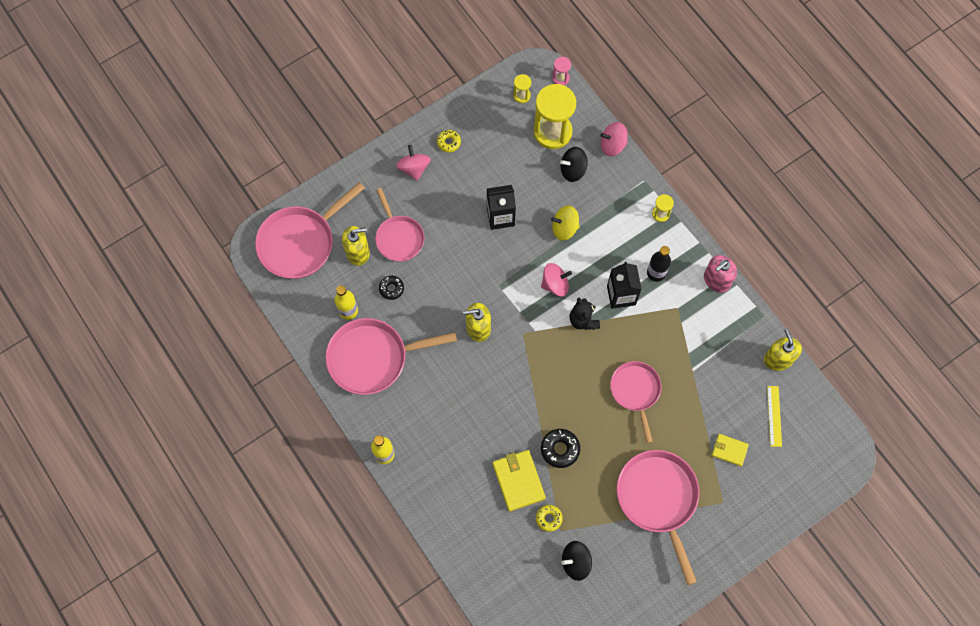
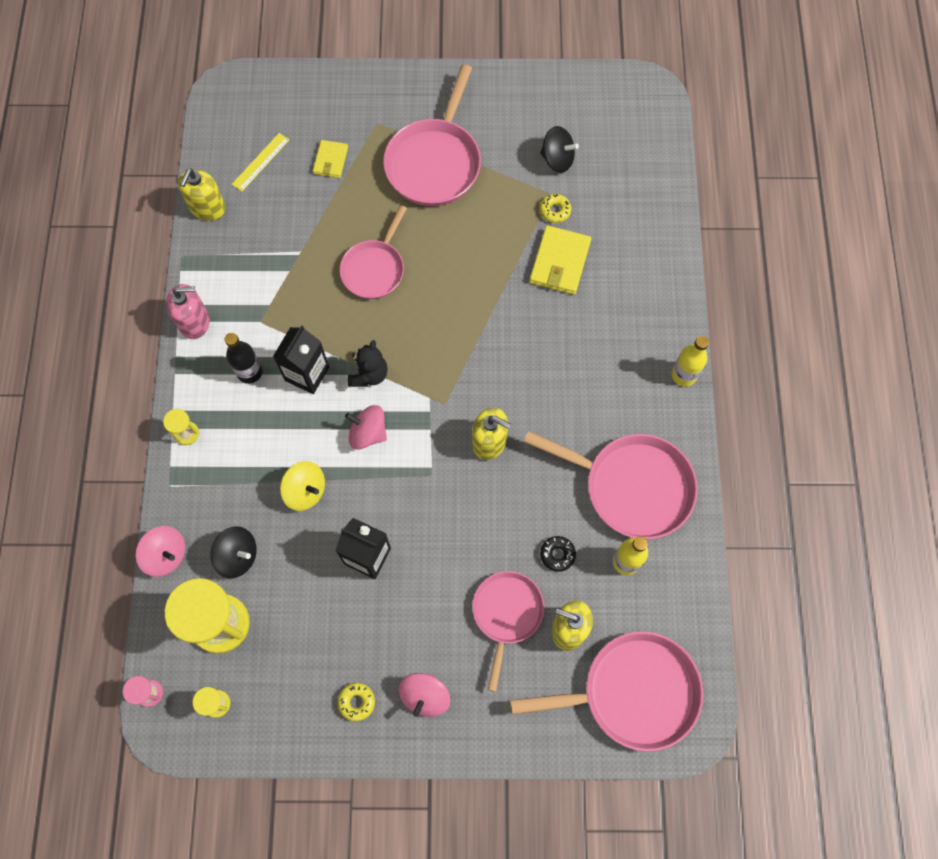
camera: 145 degrees left, 0 degrees up
(560, 449) = (495, 264): black donut -> none
(729, 450) = (330, 160): yellow wallet -> yellow wallet turned 45 degrees clockwise

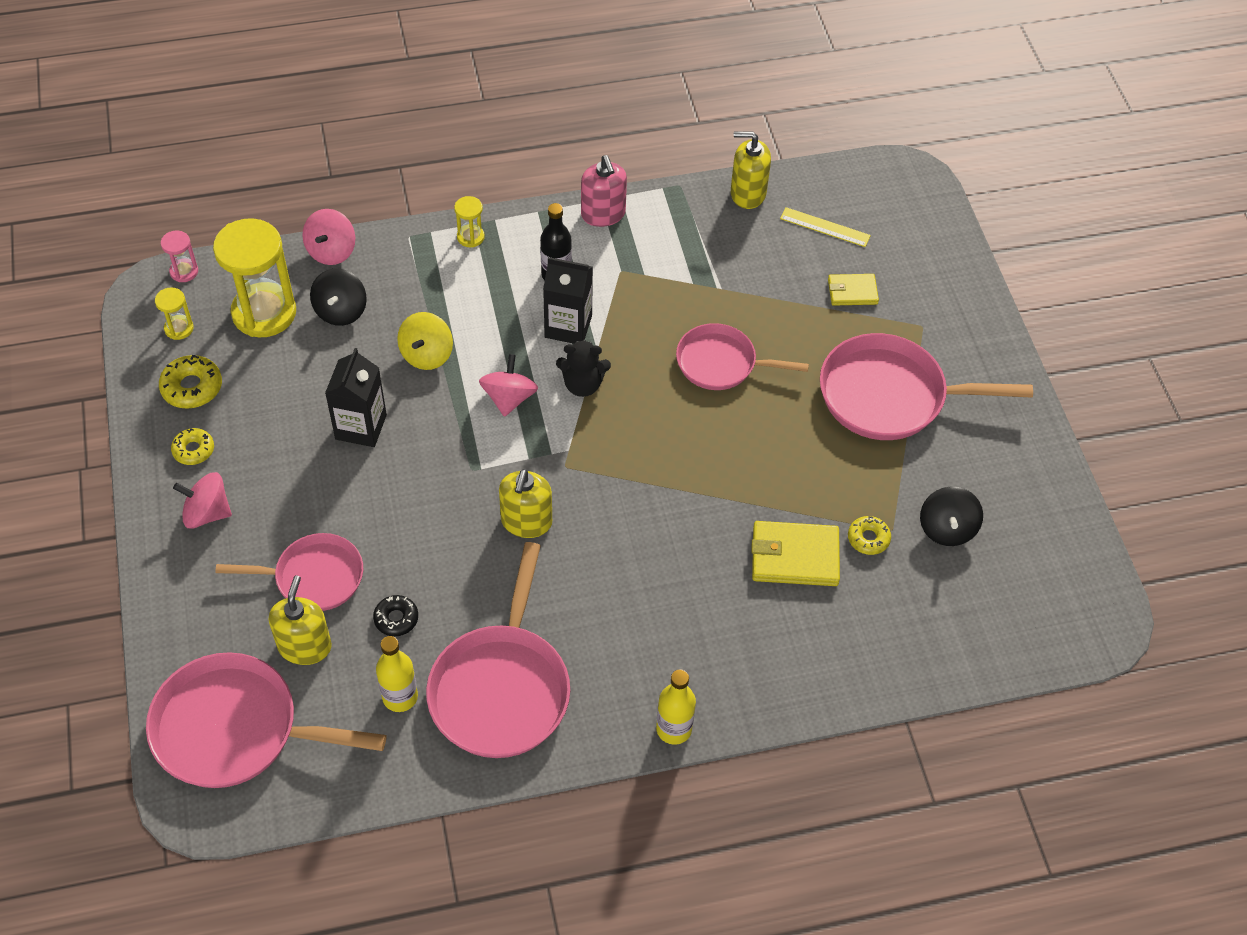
camera: 75 degrees right, 15 degrees down
(288, 697) = (192, 387): none -> yellow donut
(632, 692) = (235, 729): pink pan -> pink pan turned 120 degrees clockwise

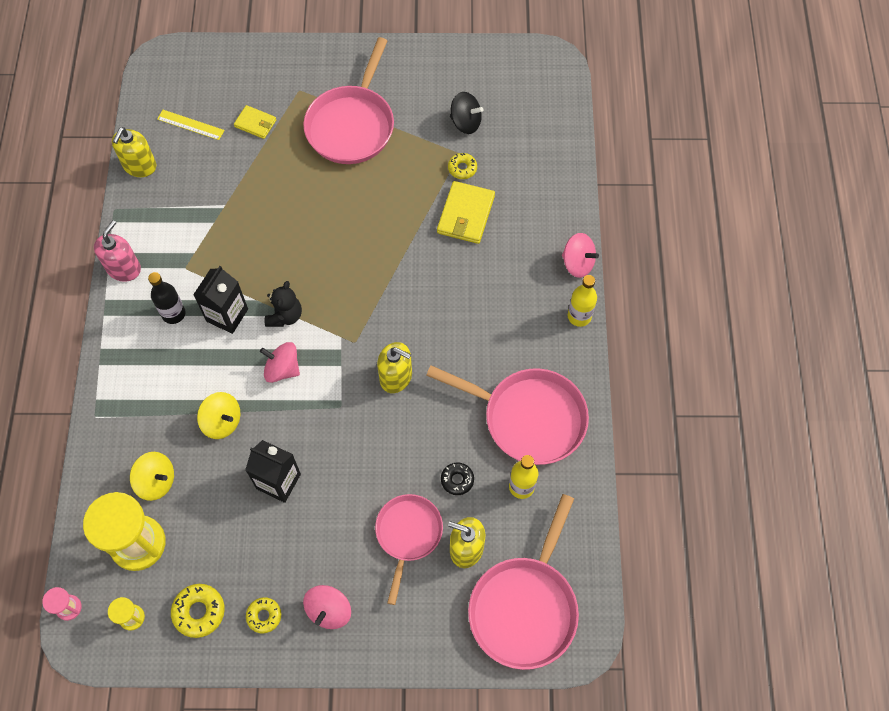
camera: 75 degrees left, 10 degrees up
(331, 251) = (89, 480): pink spinning top -> pink spinning top (577, 263)
(341, 311) = (156, 481): black spinning top -> yellow spinning top
(470, 237) = (113, 369): yellow hourglass -> none
(603, 214) = (124, 268): pink soap dispenser -> pink soap dispenser turned 60 degrees counterclockwise
(721, 363) = (293, 220): pink pan -> none
(825, 227) = (190, 125): yellow ruler -> yellow ruler turned 75 degrees clockwise
(852, 291) = (255, 123): yellow wallet -> yellow wallet turned 75 degrees counterclockwise

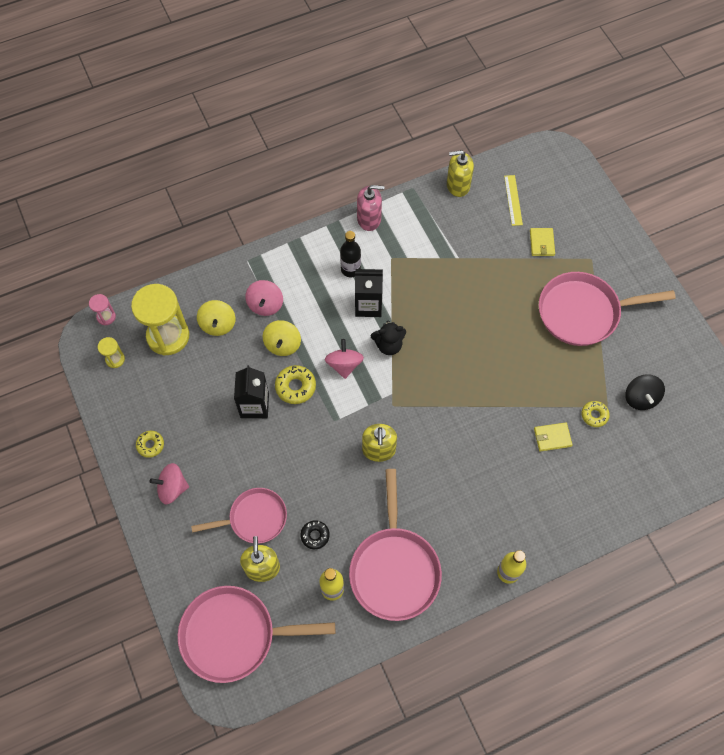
camera: 65 degrees right, 0 degrees up
(199, 612) = (136, 400): yellow donut -> yellow donut (295, 387)
(465, 214) = (552, 437): yellow wallet -> yellow wallet, size x0.61
(577, 263) = (558, 550): pink spinning top -> pink spinning top (265, 305)

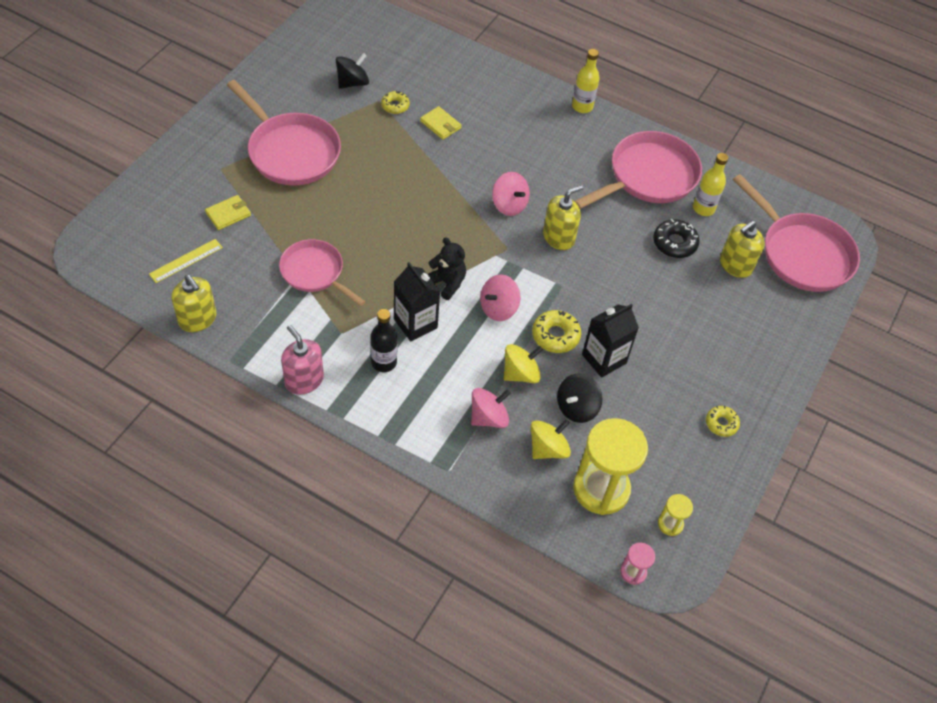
camera: 130 degrees left, 10 degrees down
(172, 488) = (740, 376): pink spinning top -> pink spinning top (509, 205)
(232, 361) = (576, 407): none -> black spinning top
(254, 518) = (703, 295): pink pan -> pink pan (315, 272)
(315, 535) = (674, 243): black donut -> black donut, size x1.50

